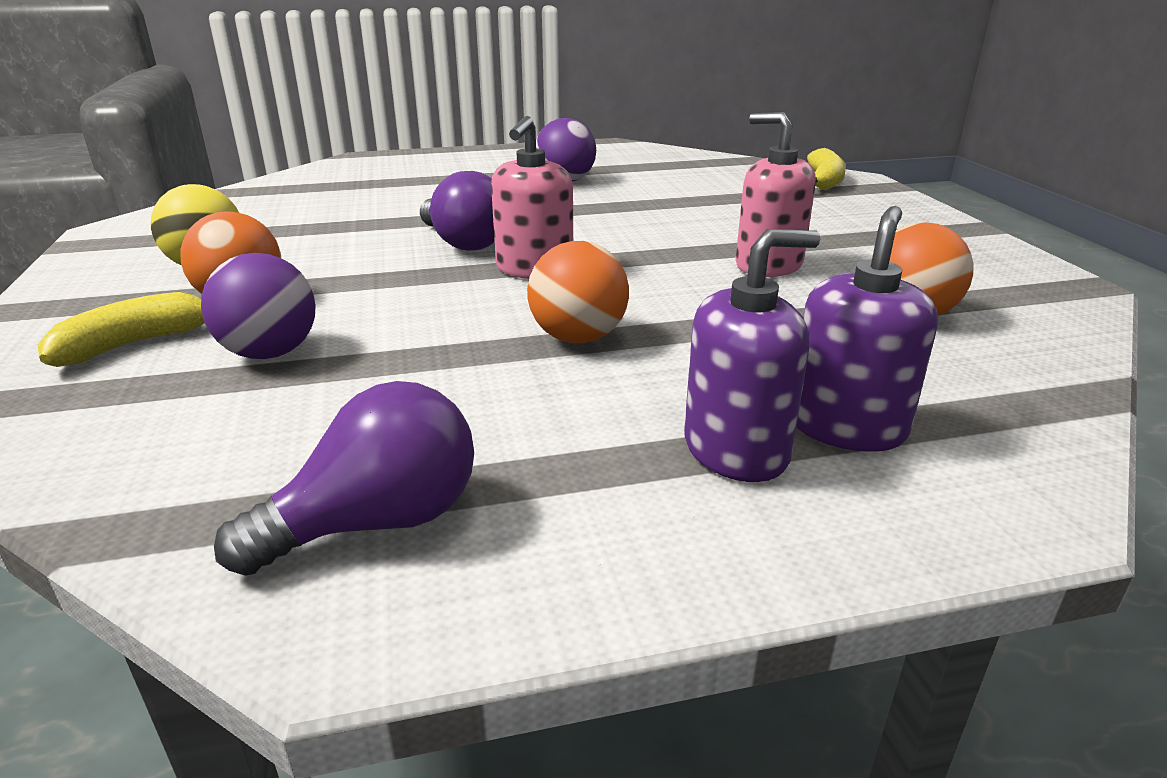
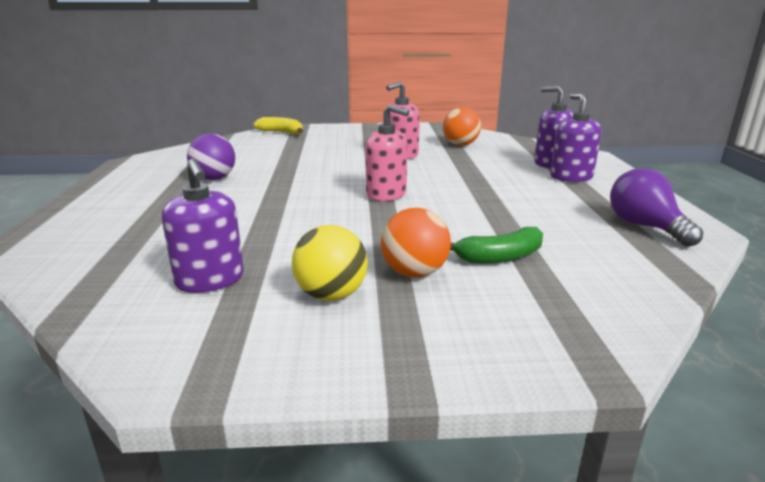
camera: 80 degrees left, 5 degrees down
(135, 344) = (488, 304): yellow banana -> none
(267, 219) = (210, 280): none -> purple soap dispenser
(270, 353) = (500, 257): purple ball -> green banana
(464, 243) = (330, 209): purple light bulb -> none
(578, 338) = (480, 190): orange ball -> none

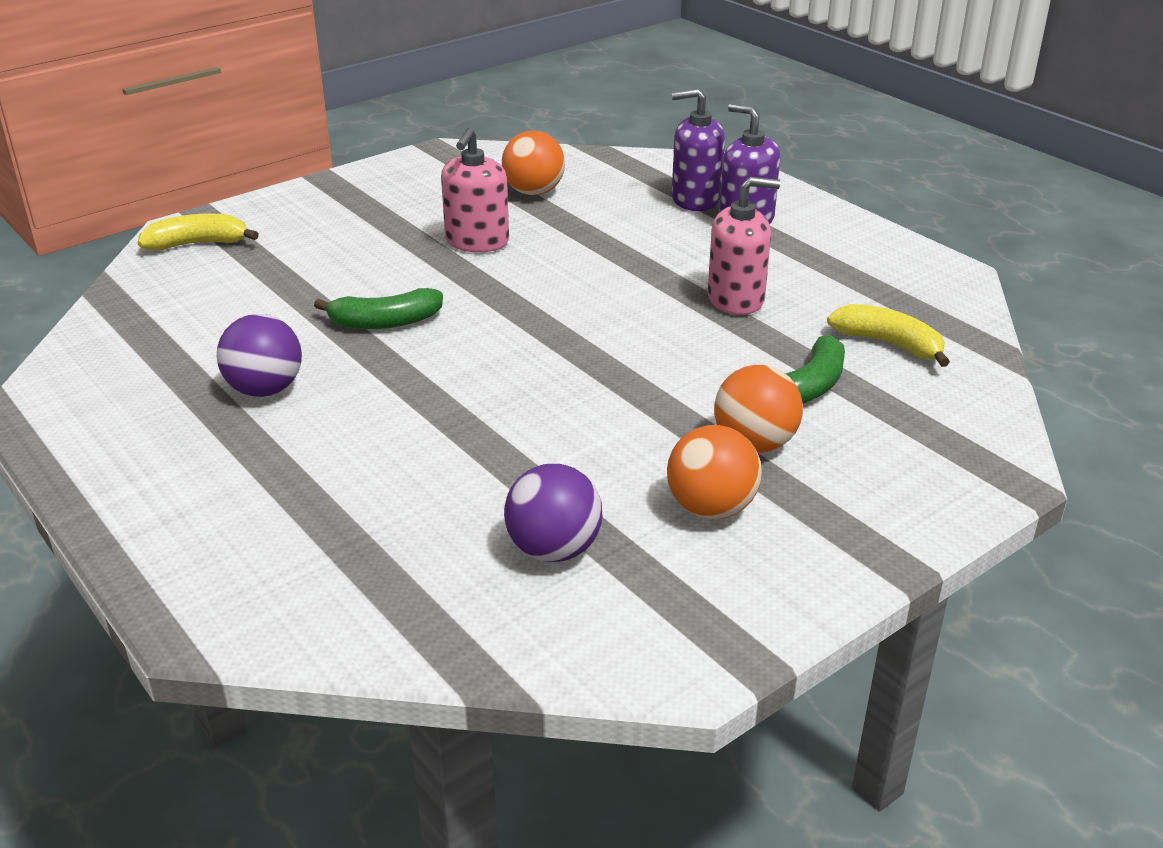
camera: 35 degrees left, 10 degrees up
(210, 280) = (554, 550): purple soap dispenser -> purple ball
(307, 170) = (385, 322): none -> green banana
(331, 295) = (711, 508): yellow ball -> orange ball
(386, 194) = (564, 332): pink soap dispenser -> pink soap dispenser (736, 299)
(595, 253) = (889, 344): none -> yellow banana
(645, 227) = (898, 285): purple light bulb -> none

